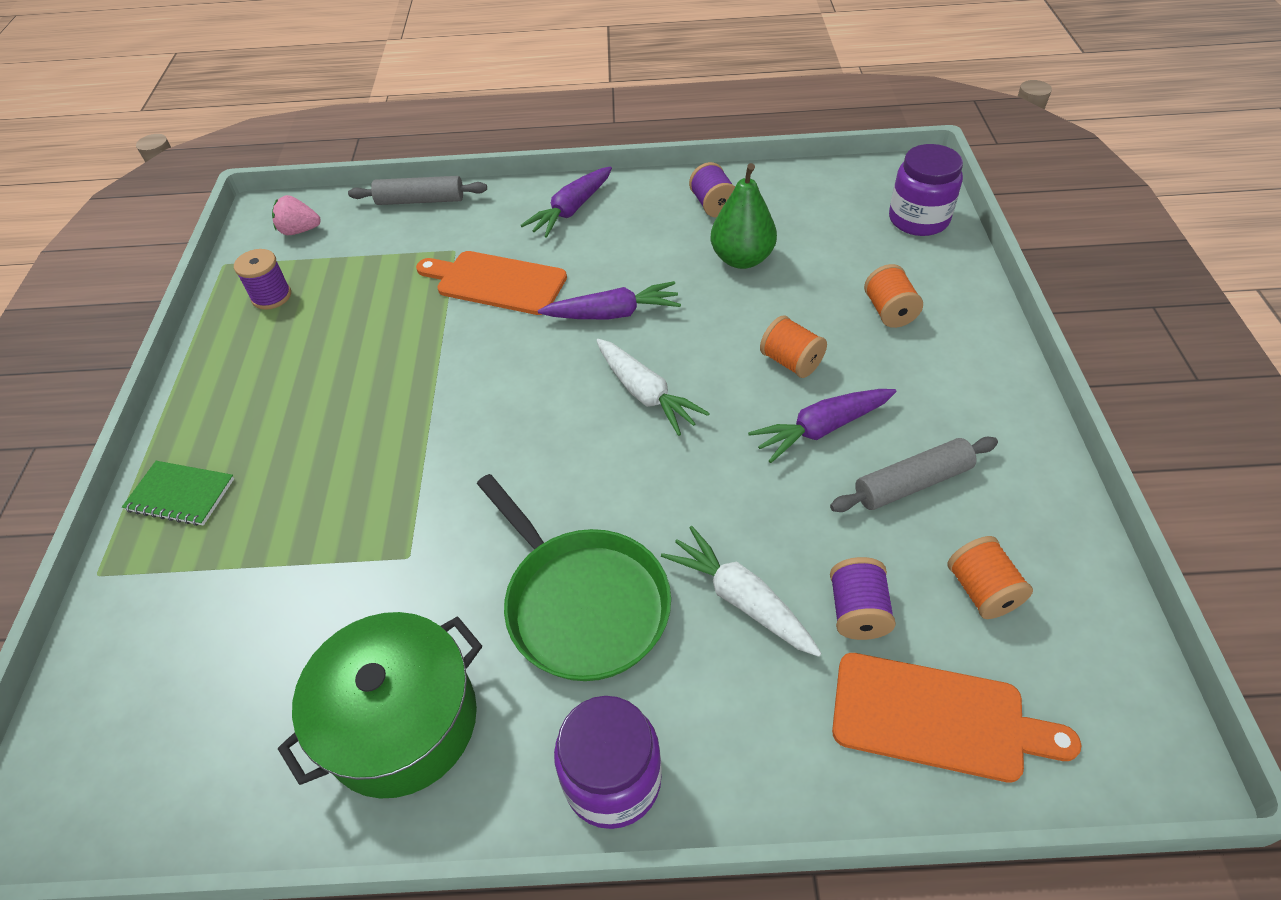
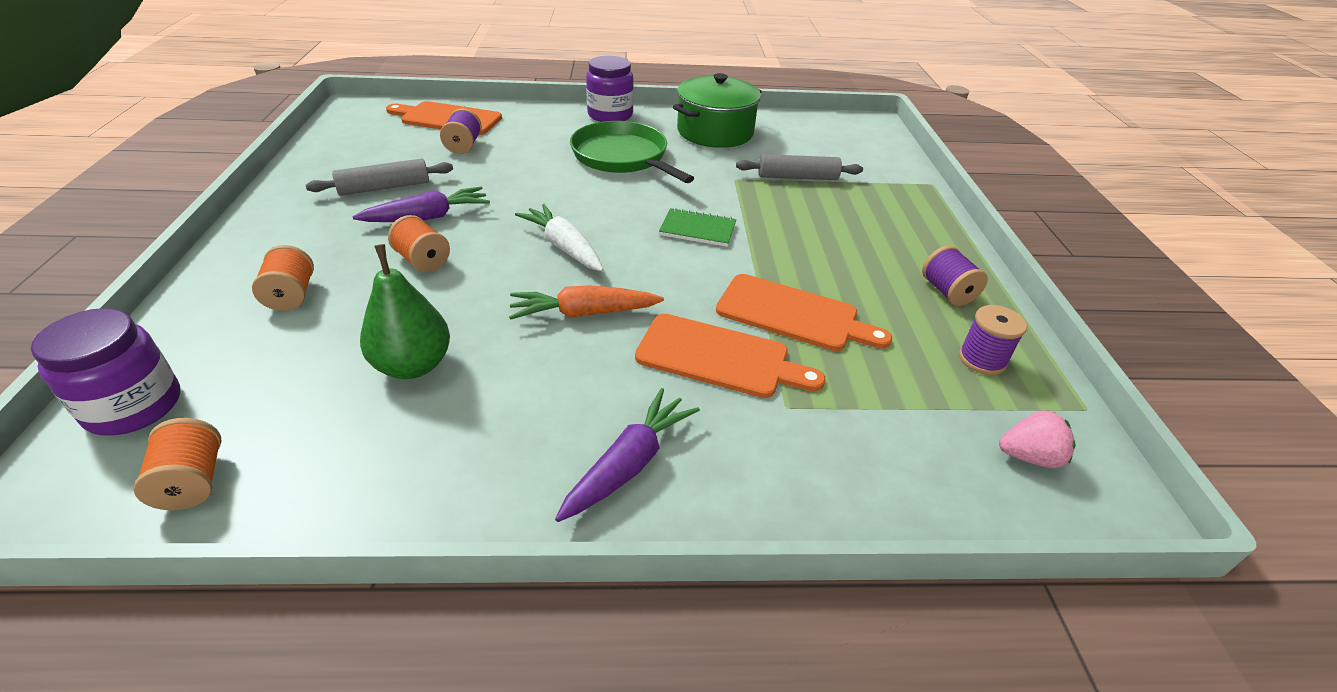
camera: 175 degrees right, 10 degrees down
(181, 495) = (915, 213): green notebook -> green notebook (697, 229)
(416, 327) = (793, 314): none -> orange cutting board
(420, 200) = (876, 504): grey rolling pin -> grey rolling pin (797, 177)
(613, 313) = (583, 313): purple carrot -> orange carrot
(713, 205) = (410, 456): purple spool -> purple spool (947, 292)
(740, 599) = (529, 153): white carrot -> none
(981, 591) = (385, 148): orange spool -> orange spool (193, 482)

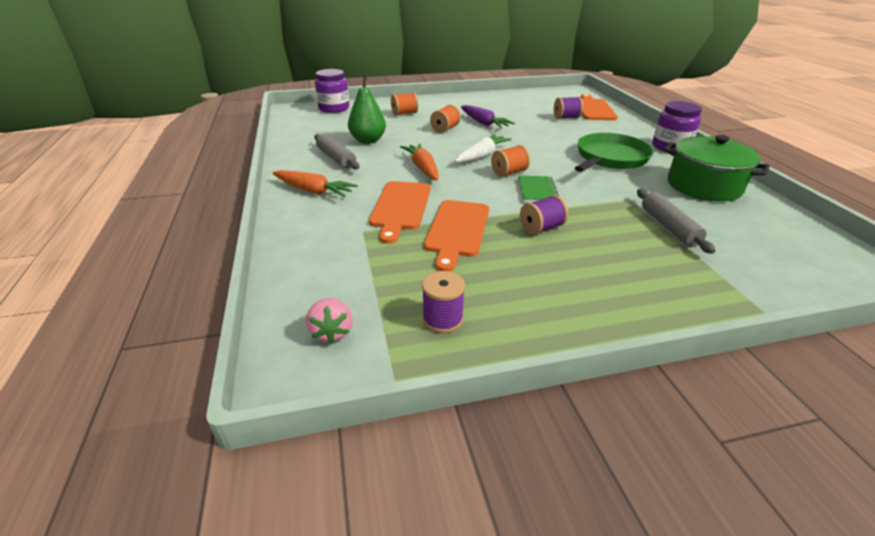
camera: 80 degrees right, 5 degrees down
(193, 482) = (300, 123): orange spool -> orange spool (509, 172)
(384, 187) = (502, 111): grey rolling pin -> grey rolling pin (336, 158)
(629, 463) = (314, 191): purple carrot -> orange carrot
(947, 292) = (536, 307): purple spool -> purple spool (541, 228)

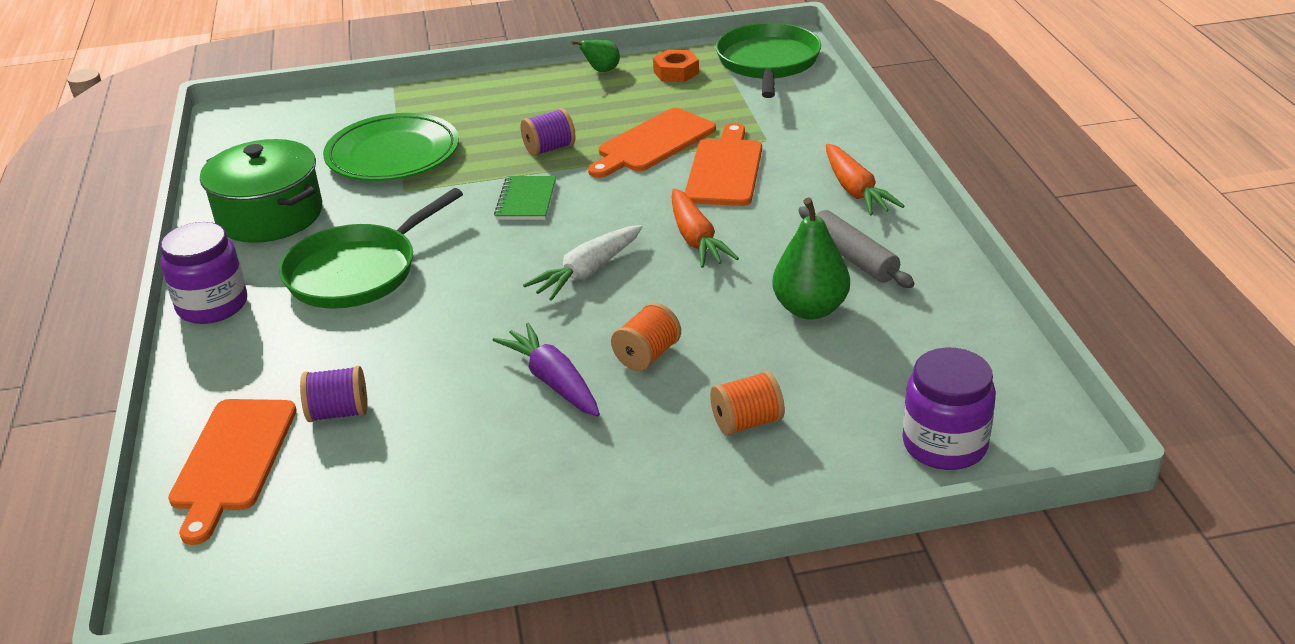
camera: 175 degrees left, 0 degrees up
(314, 191) = (855, 191): orange carrot -> orange carrot turned 135 degrees counterclockwise
(332, 332) = (768, 63): pink strawberry -> green pan
(442, 319) = (676, 72): purple spool -> orange nut
(457, 230) = (653, 143): orange cutting board -> orange cutting board turned 150 degrees counterclockwise
(509, 172) = (554, 233): orange spool -> none
(531, 326) = (601, 71): none -> green pear
(668, 227) = (393, 154): grey rolling pin -> green plate

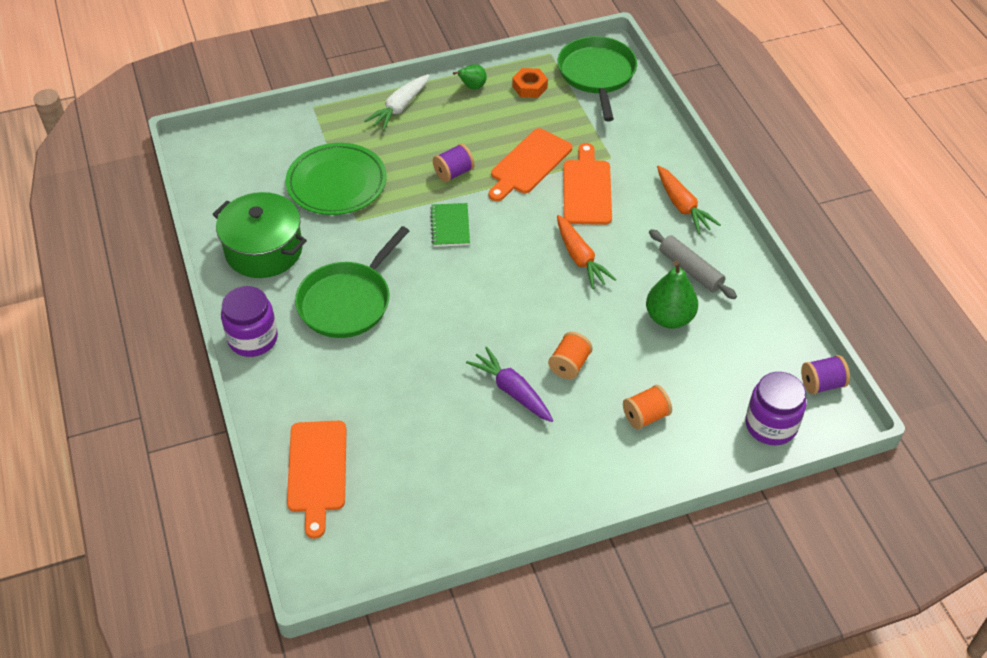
camera: 10 degrees left, 15 degrees up
(338, 413) = (375, 427): purple spool -> purple spool (822, 384)
(587, 272) = (511, 293): white carrot -> white carrot (399, 108)

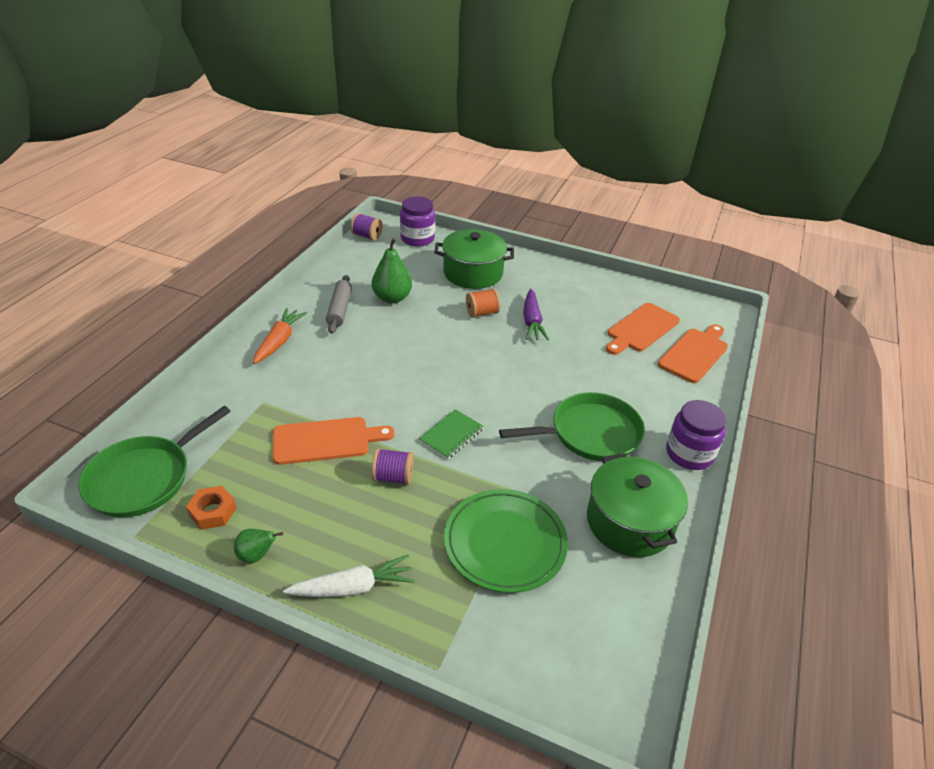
camera: 140 degrees left, 10 degrees down
(580, 258) = (393, 356): orange carrot -> none
(587, 189) = (317, 393): orange cutting board -> orange cutting board (641, 329)
(645, 416) = (473, 273): orange spool -> green pot

